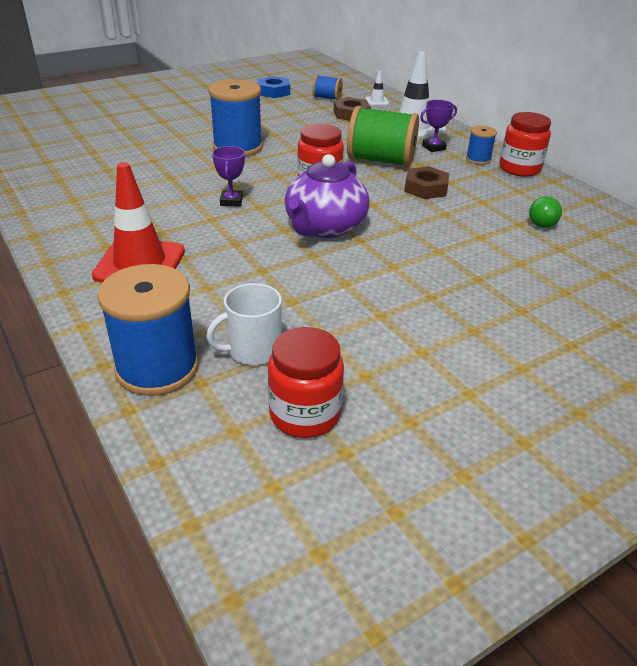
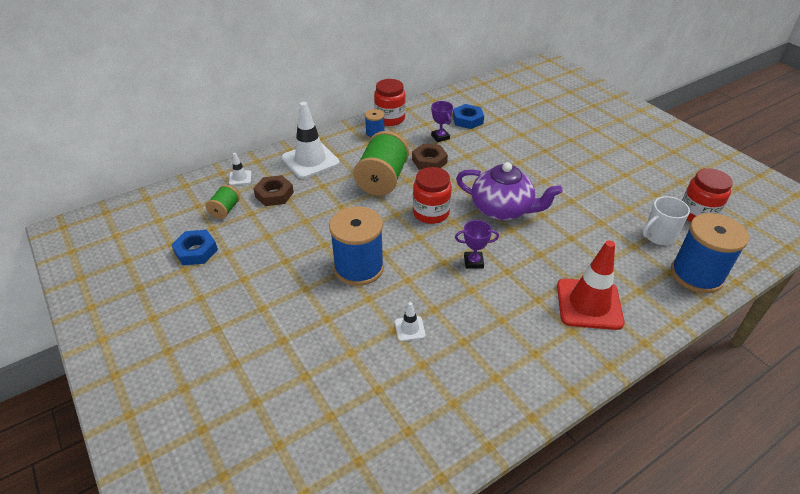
camera: 90 degrees left, 5 degrees up
(151, 166) = (409, 328): none -> white traffic cone
(252, 350) = (658, 236): white mug -> white mug turned 90 degrees clockwise
(327, 98) = (225, 210): blue spool -> green spool
(434, 147) = (353, 152): purple trophy -> purple trophy (440, 137)
(543, 221) = (467, 120): green light bulb -> blue nut

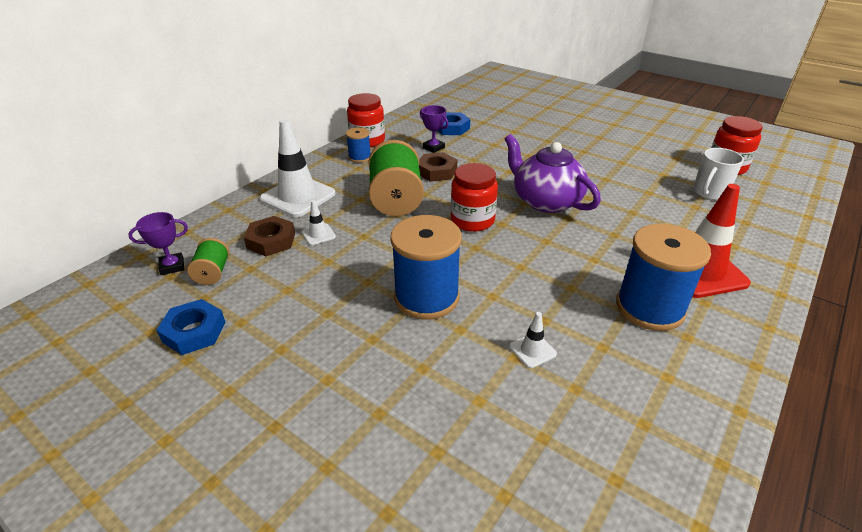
camera: 20 degrees left, 5 degrees down
(240, 178) = (215, 232): white traffic cone -> white traffic cone (318, 234)
(473, 262) = (553, 259): purple trophy -> purple trophy (172, 266)
(502, 209) = (545, 201): purple teapot -> purple teapot turned 135 degrees counterclockwise
(696, 275) = (771, 218): blue spool -> blue spool (649, 307)

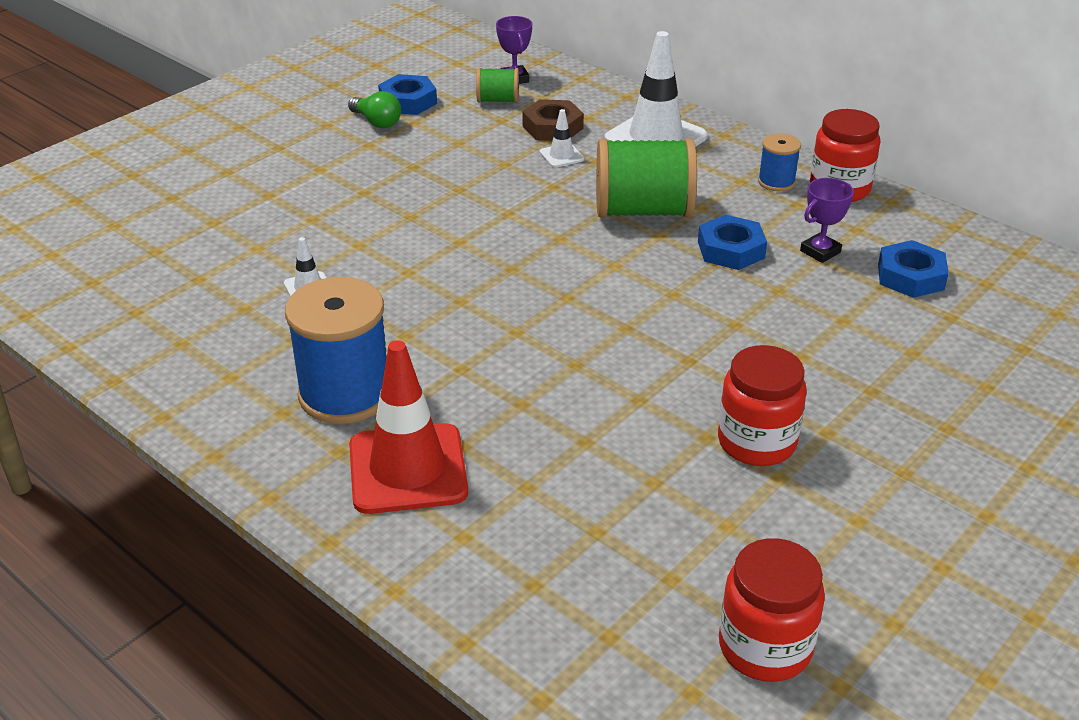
camera: 95 degrees right, 0 degrees up
(234, 349) = (377, 122): none -> green light bulb
(426, 297) = (419, 226): blue spool -> none
(436, 171) = (731, 250): brown nut -> blue nut
(472, 220) = (579, 271): red jar -> red jar (756, 442)
(545, 201) = (629, 349): purple teapot -> none
(709, 193) = (647, 571): white mug -> none

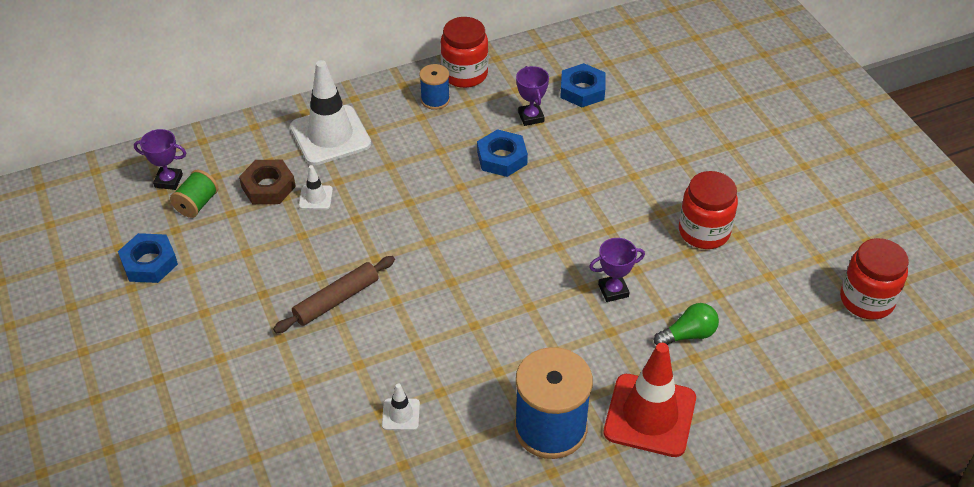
camera: 65 degrees left, 10 degrees up
(377, 122) = (169, 295): green light bulb -> green light bulb (688, 335)
(433, 207) = (336, 300): none -> brown rolling pin
(588, 388) = (613, 290): none -> purple trophy
(643, 211) = (424, 182): green spool -> none

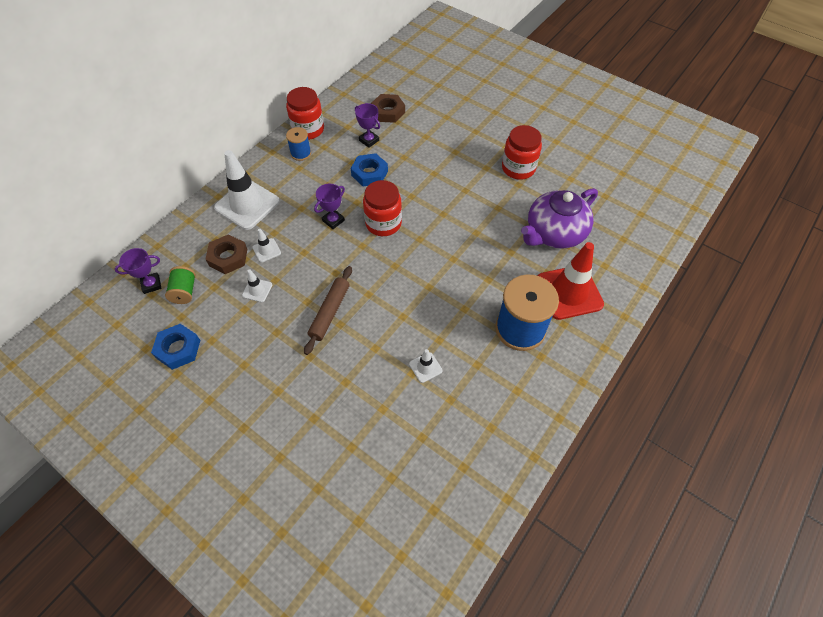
camera: 30 degrees left, 10 degrees up
(274, 238) = (257, 290): none -> white traffic cone
(582, 90) = (388, 112): blue nut -> brown nut
(613, 290) = (494, 226): purple trophy -> purple trophy (333, 220)
(688, 335) = (554, 233): green light bulb -> purple teapot
(866, 300) = (629, 170): red jar -> red jar (383, 223)

